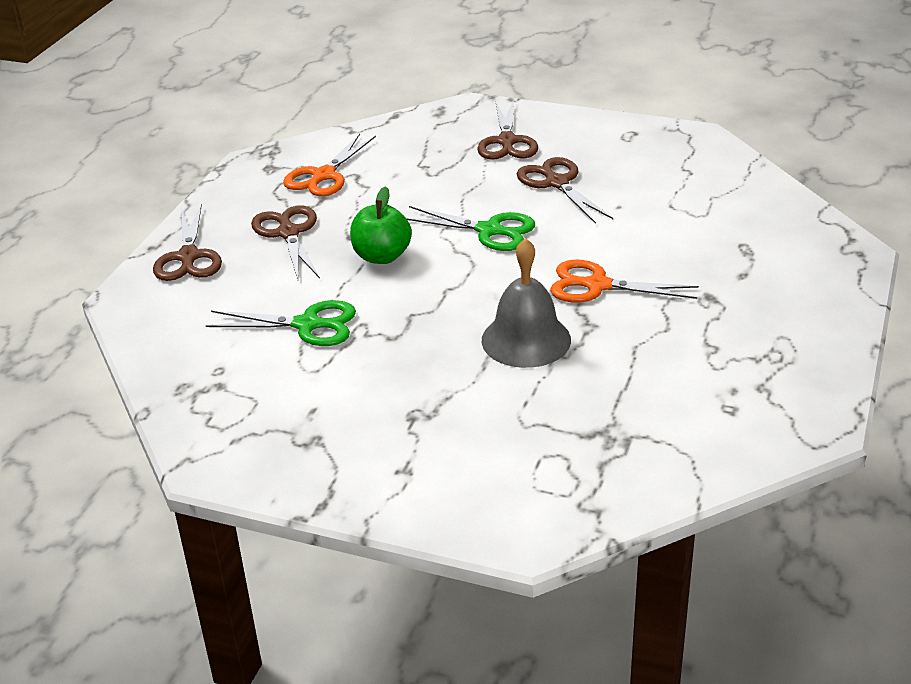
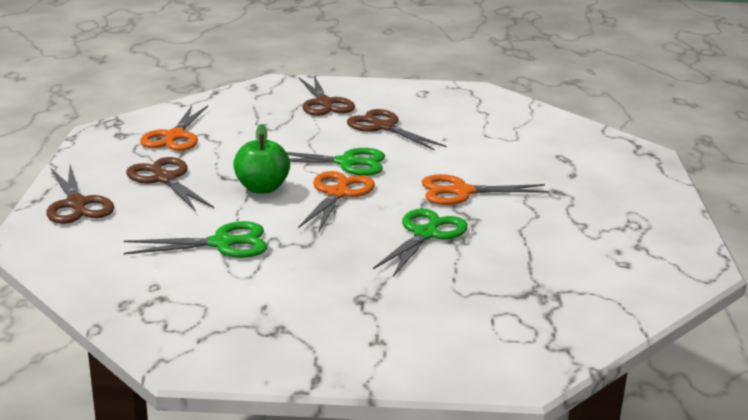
camera: 20 degrees left, 10 degrees down
(458, 273) = (338, 194): none -> orange scissors
(526, 339) = (426, 234): grey bell -> green scissors

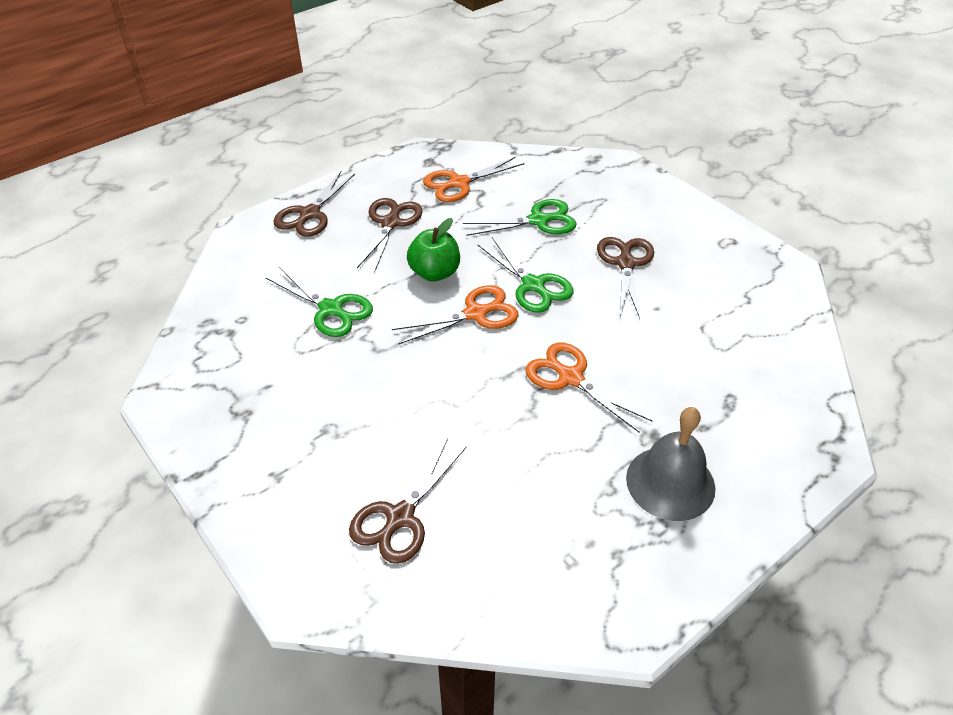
camera: 50 degrees right, 20 degrees up
(324, 103) = (620, 208): brown scissors -> brown scissors (400, 517)
(426, 234) = (469, 402): green scissors -> green scissors (538, 221)
(603, 204) = (670, 482): none -> grey bell

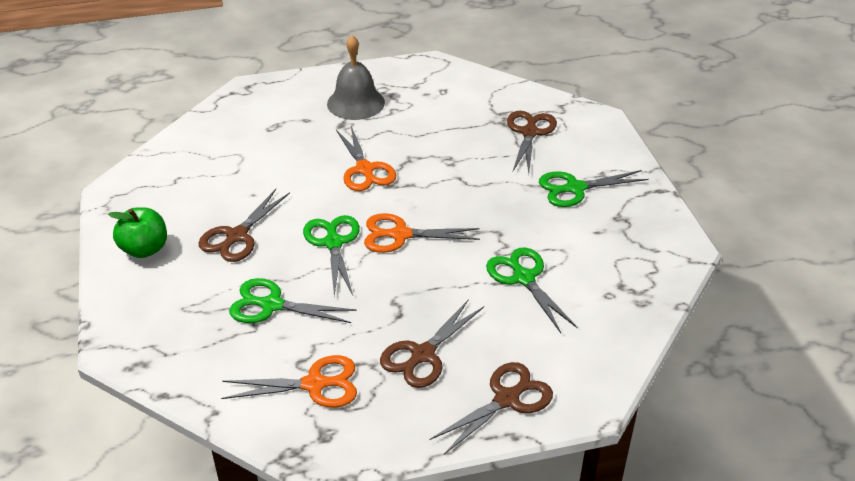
camera: 155 degrees left, 5 degrees down
(308, 439) = (575, 188): none -> green scissors
(400, 517) = (529, 133): brown scissors -> brown scissors turned 45 degrees counterclockwise
(434, 273) = (411, 283): green apple -> green apple (145, 249)

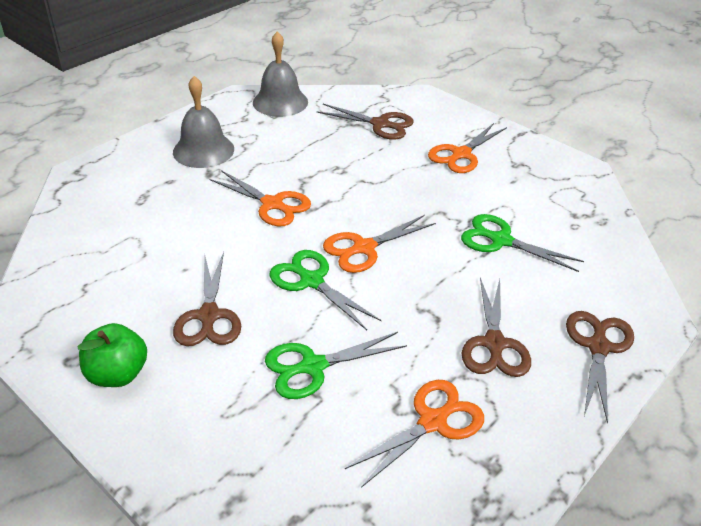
camera: 35 degrees left, 0 degrees up
(461, 80) = (280, 102): none -> grey bell
(529, 133) = (380, 124): brown scissors -> brown scissors turned 135 degrees clockwise
(575, 188) = (461, 154): green scissors -> orange scissors

